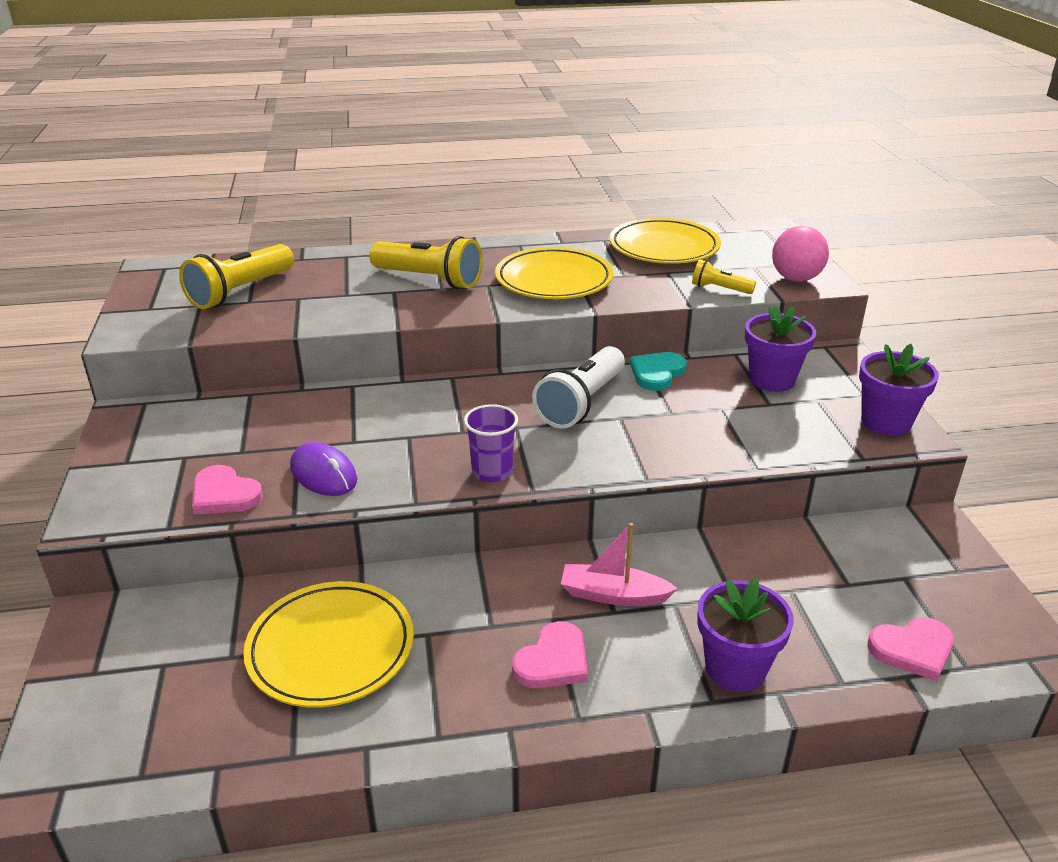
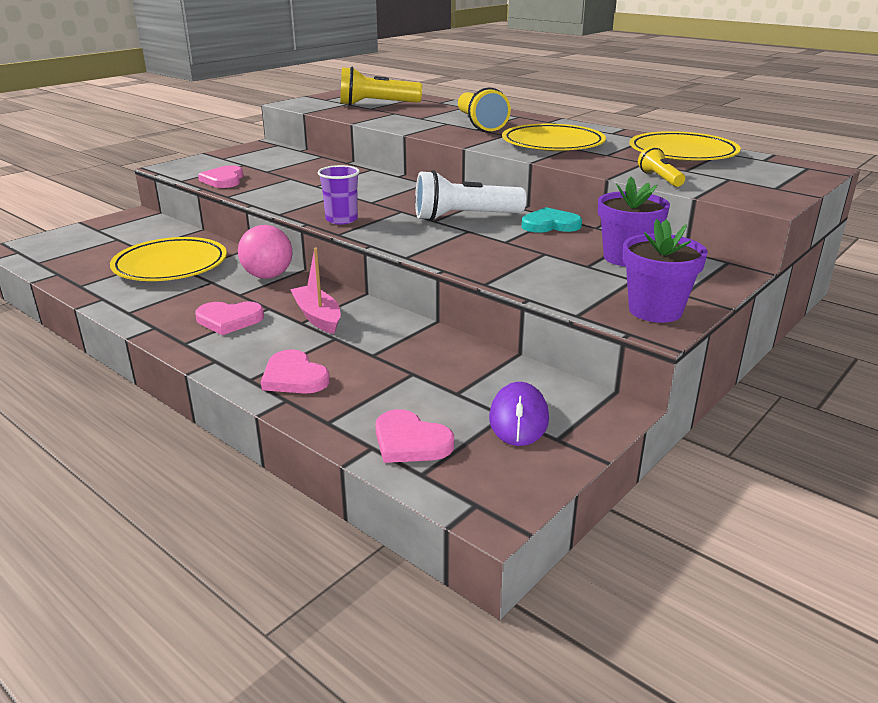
camera: 50 degrees right, 5 degrees down
(323, 474) = (274, 190): purple mouse -> purple mouse (518, 418)
(735, 668) = (294, 377): purple flower pot -> pink heart
(796, 278) = (746, 193): pink ball -> pink ball (268, 276)

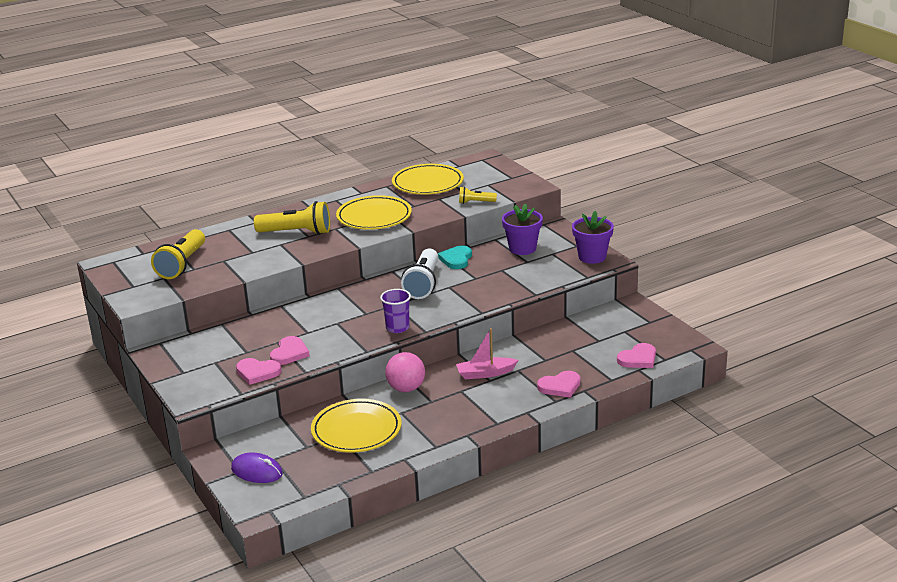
camera: 70 degrees left, 0 degrees up
(229, 320) = (472, 406): pink heart -> pink heart (289, 353)
(518, 418) = (629, 328): purple mouse -> purple mouse (257, 471)

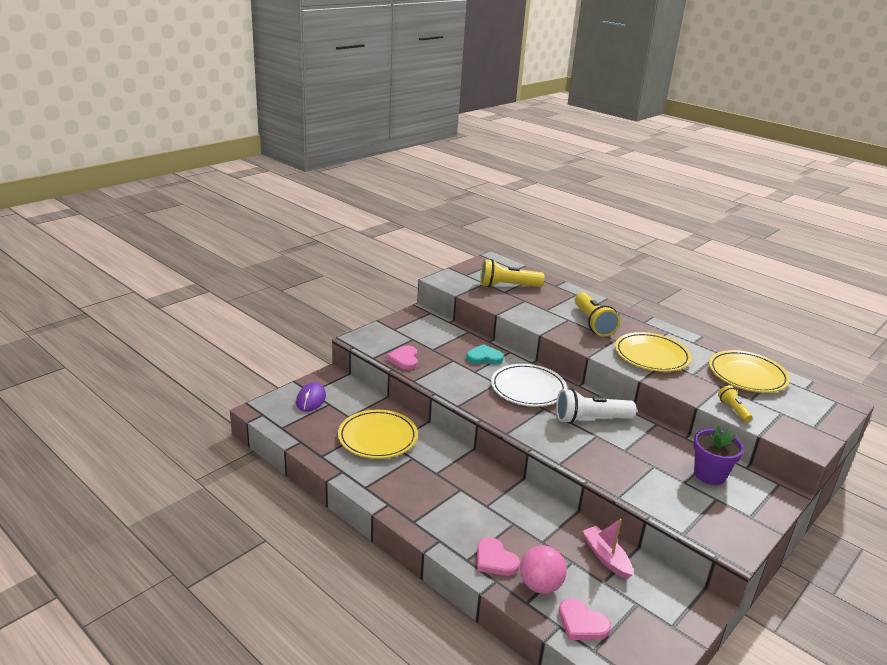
camera: 70 degrees right, 0 degrees up
(289, 353) = (438, 368): pink heart -> none
(357, 307) = (528, 389): none -> white plate
(397, 328) = (504, 416): purple cup -> none
(406, 388) = (450, 454): pink ball -> pink ball (540, 585)
(456, 259) = (652, 432): turquoise heart -> turquoise heart (484, 357)
(485, 373) = (496, 501): pink boat -> pink boat (606, 557)
(592, 257) = (733, 533): purple flower pot -> none

